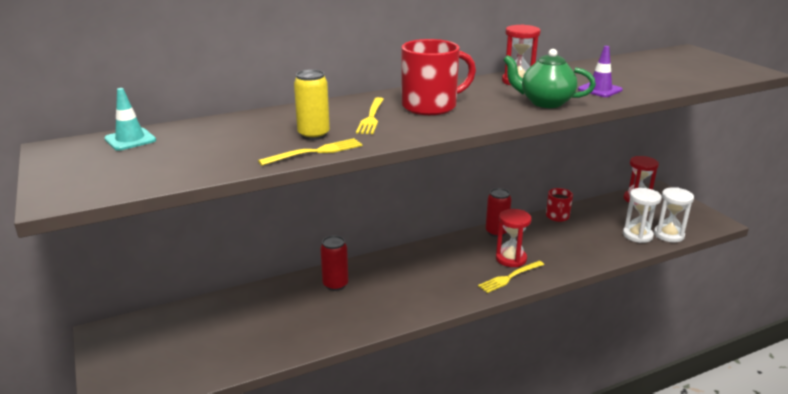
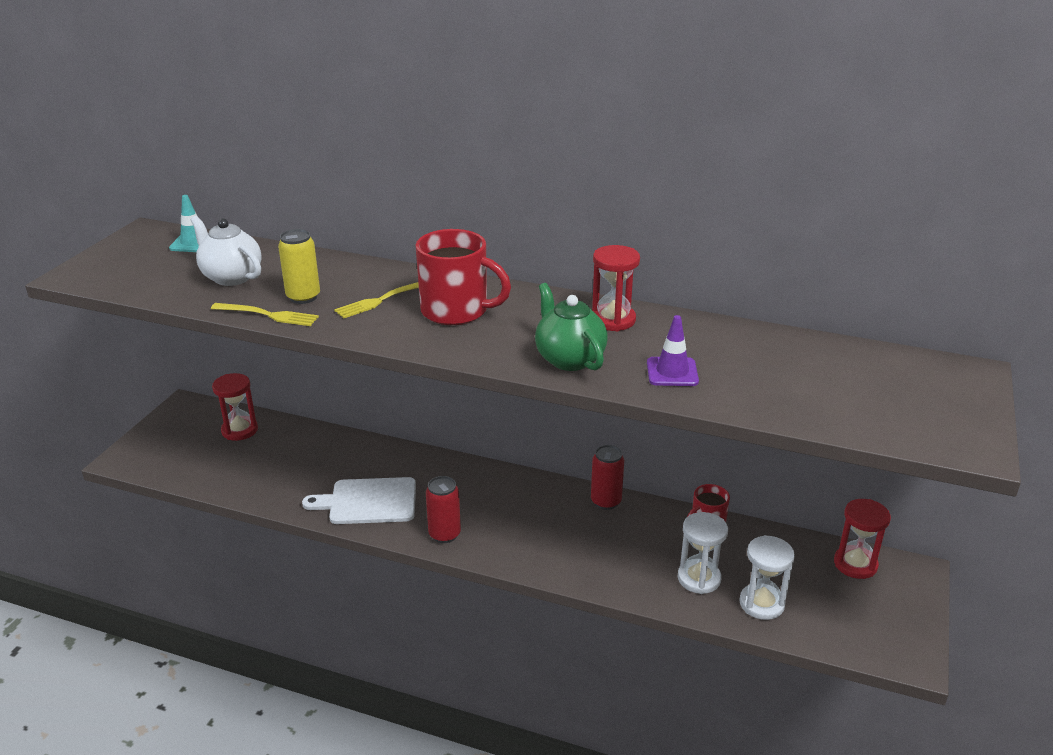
camera: 45 degrees right, 5 degrees up
(224, 145) = (231, 277): none -> white teapot
(335, 285) = (378, 463): red can -> red can (444, 534)
(369, 308) = (368, 501): none -> white cutting board
(509, 277) = (531, 554): yellow fork -> none
(511, 259) = (567, 537): red hourglass -> red hourglass (240, 430)
(668, 235) = (804, 629): white hourglass -> white hourglass (699, 578)

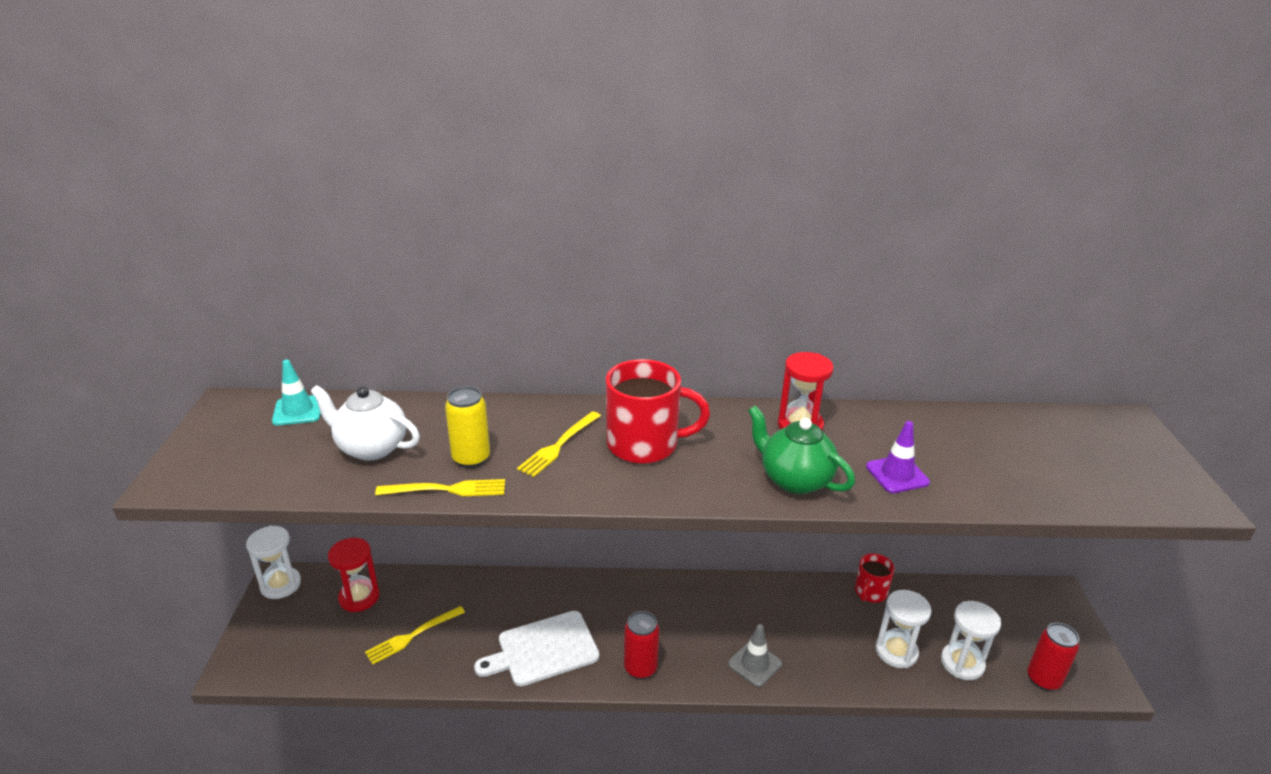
camera: 20 degrees left, 0 degrees up
(184, 408) = (281, 585): none -> white hourglass
(266, 467) = (412, 636): none -> yellow fork
(551, 556) = (754, 664): none -> grey traffic cone
(606, 501) = (770, 590): red can -> red can (1043, 679)
(855, 564) = (1010, 600): red hourglass -> none

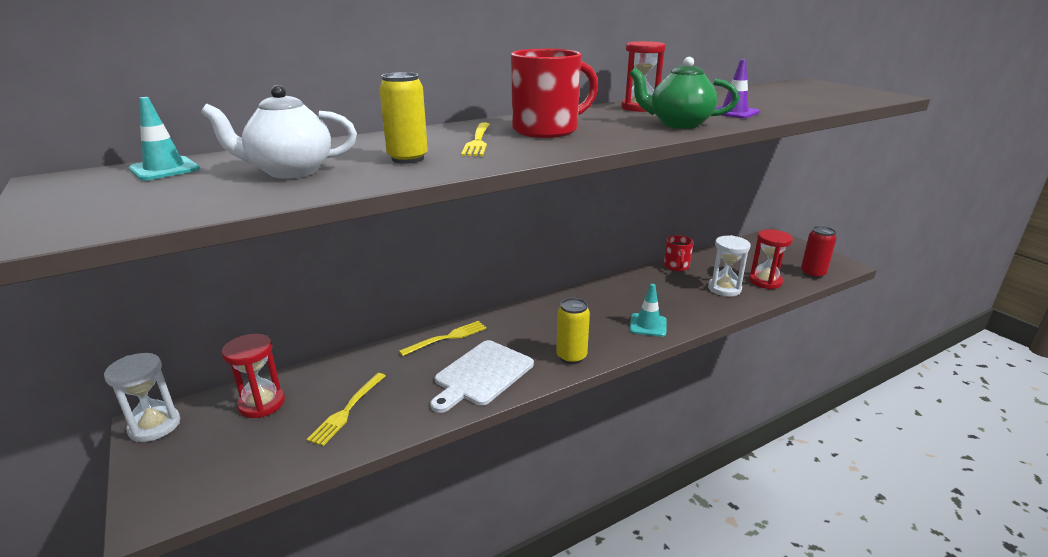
camera: 30 degrees left, 5 degrees down
(447, 489) = (411, 175): yellow fork -> yellow fork (447, 338)
(640, 668) = (571, 357): red can -> yellow can
(754, 664) = (648, 325): grey traffic cone -> turquoise traffic cone
(962, 663) = (765, 281): white hourglass -> red hourglass

